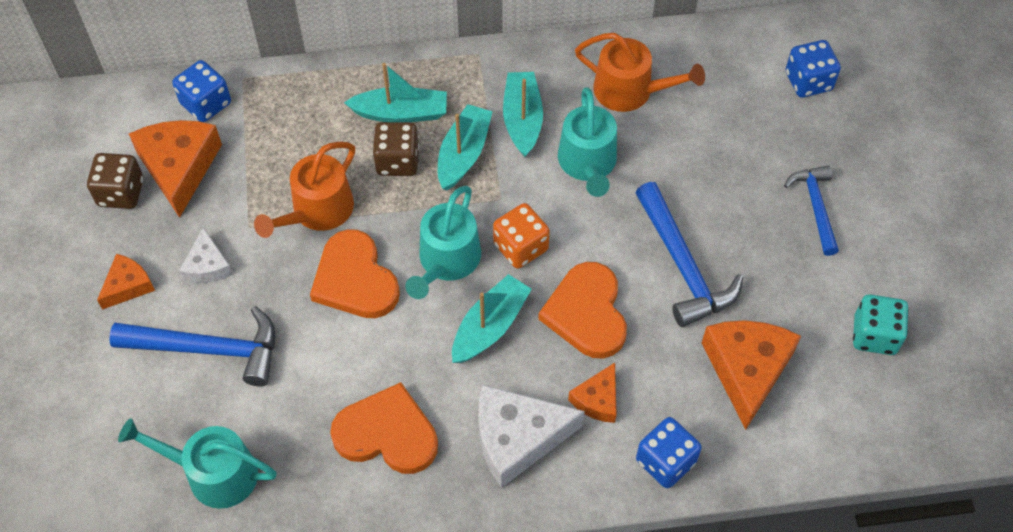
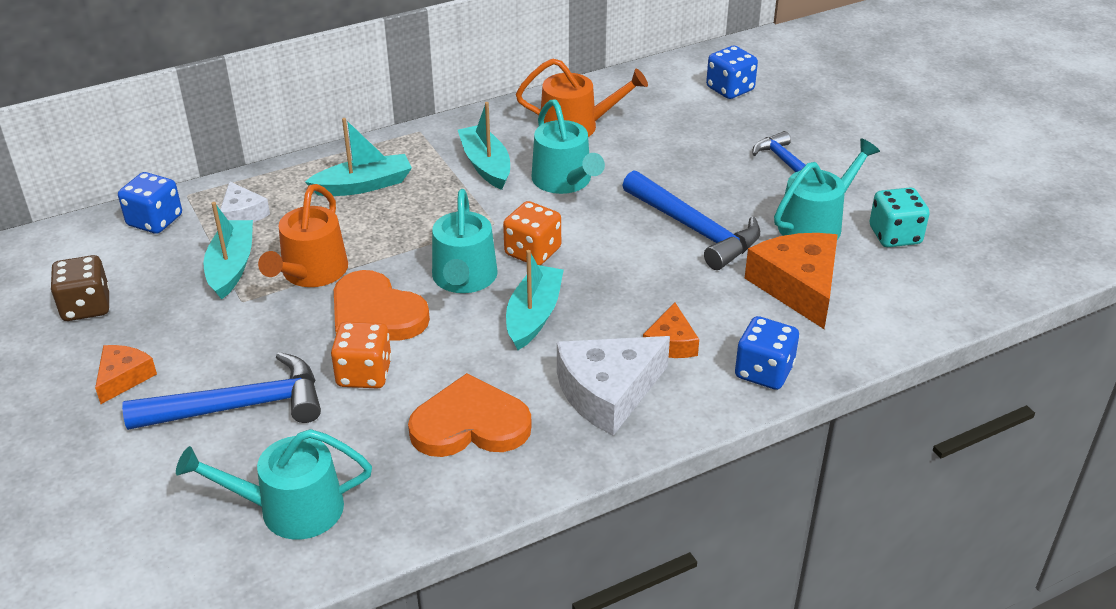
camera: 20 degrees left, 20 degrees down
(179, 167) = (145, 273): orange cheese -> none
(207, 266) = (209, 341): white cheese -> white cheese (242, 214)
(321, 347) = (364, 374): none -> orange dice
(397, 161) = (377, 219): brown dice -> none
(463, 154) = (441, 200): turquoise boat -> turquoise boat (231, 267)
(586, 313) = (623, 283): orange heart -> none
(803, 295) = (815, 224): none -> turquoise watering can

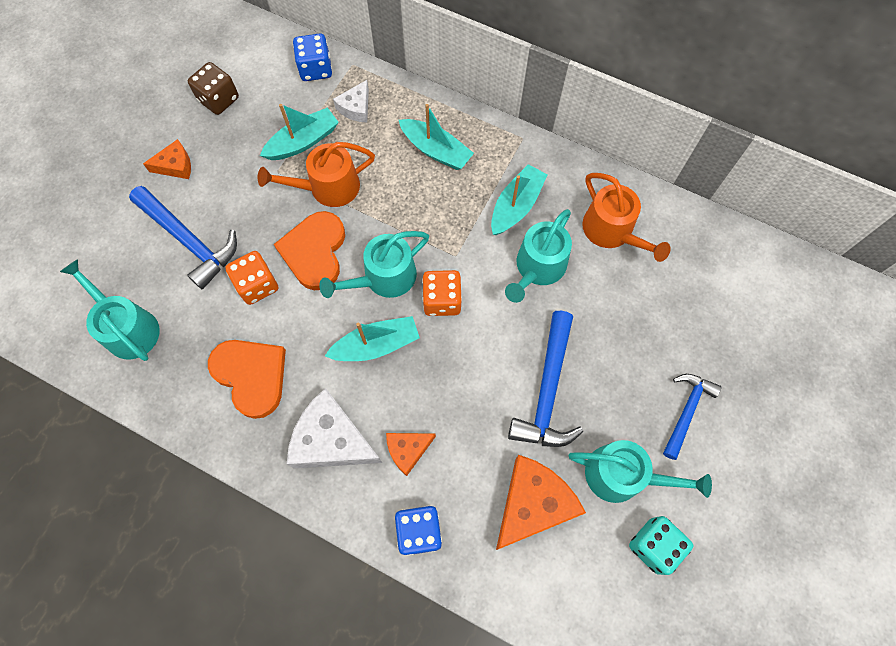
camera: 55 degrees right, 30 degrees up
(730, 89) = (759, 307): blue dice -> none

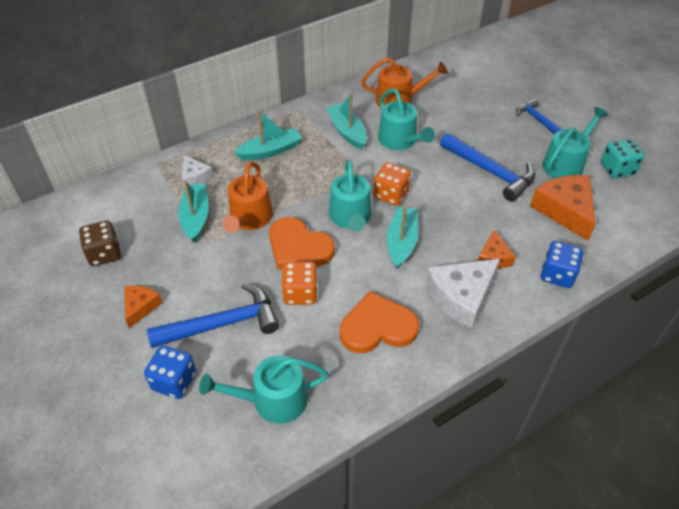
camera: 60 degrees left, 20 degrees down
(316, 69) = (137, 185): blue dice -> blue dice (174, 381)

